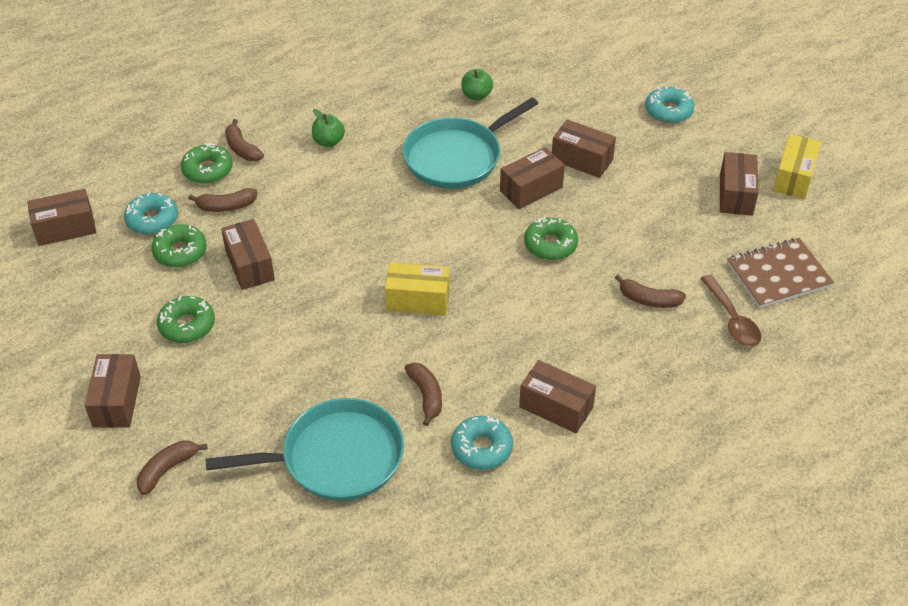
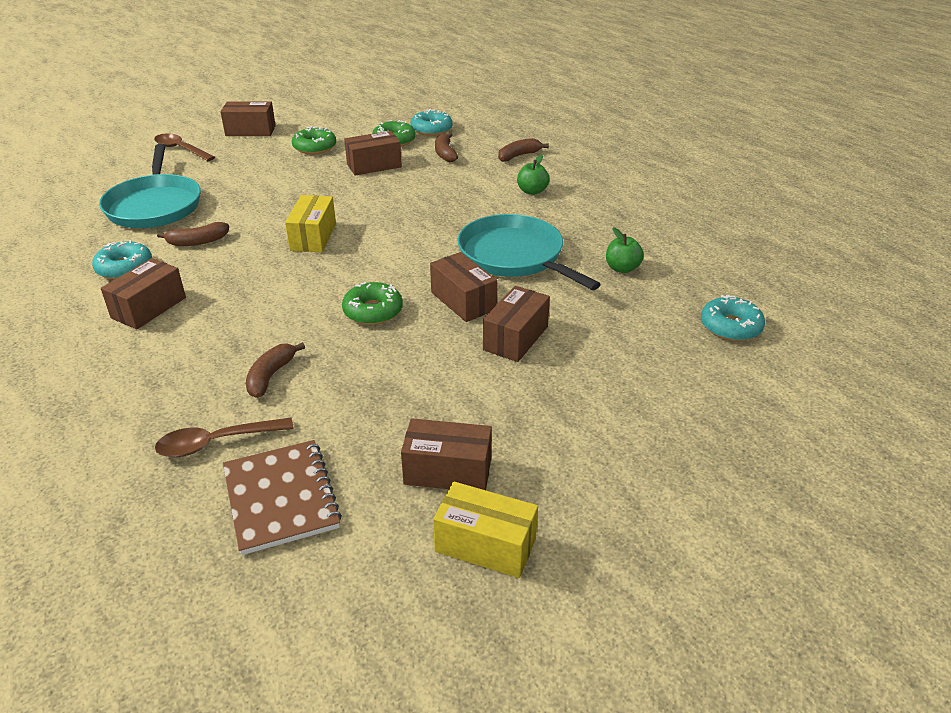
camera: 90 degrees right, 10 degrees down
(65, 228) = (425, 104): brown box -> none
(167, 469) = (181, 149): brown banana -> brown spoon
(207, 170) = (490, 144): green donut -> none
(668, 111) = (626, 418): turquoise donut -> turquoise donut (730, 326)

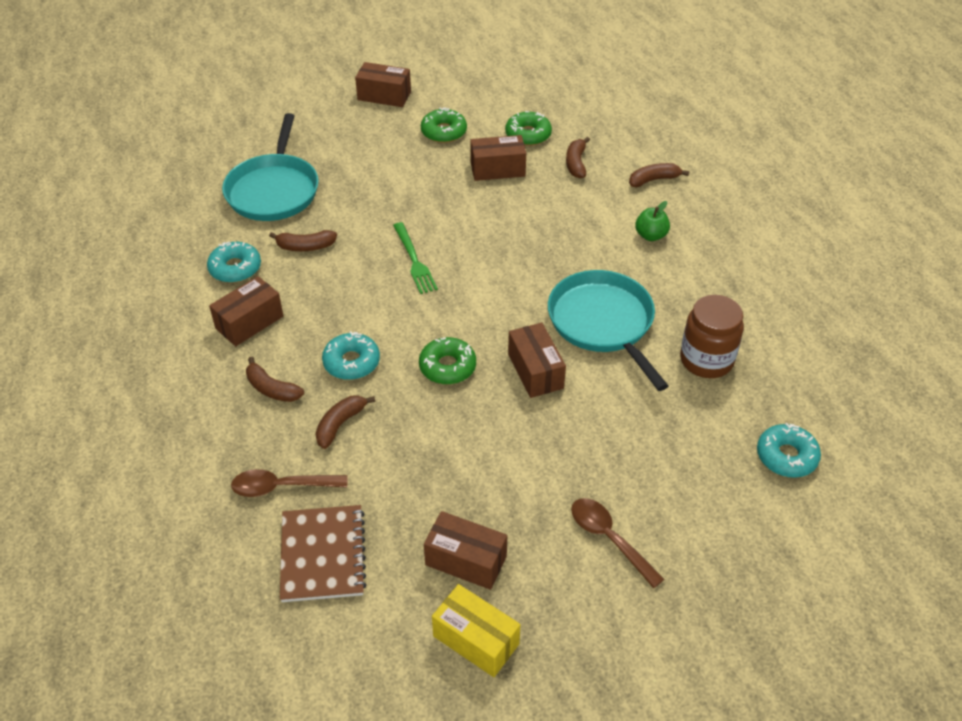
camera: 15 degrees right, 10 degrees up
(181, 149) = (310, 113): brown spoon -> brown spoon (609, 539)
(185, 358) = (272, 389): none -> brown banana
(313, 237) = (414, 260): yellow box -> green fork
(431, 129) = (572, 123): turquoise donut -> turquoise donut (351, 362)
(516, 338) = (571, 427): brown box -> none
(622, 268) = (706, 360): green apple -> brown jar

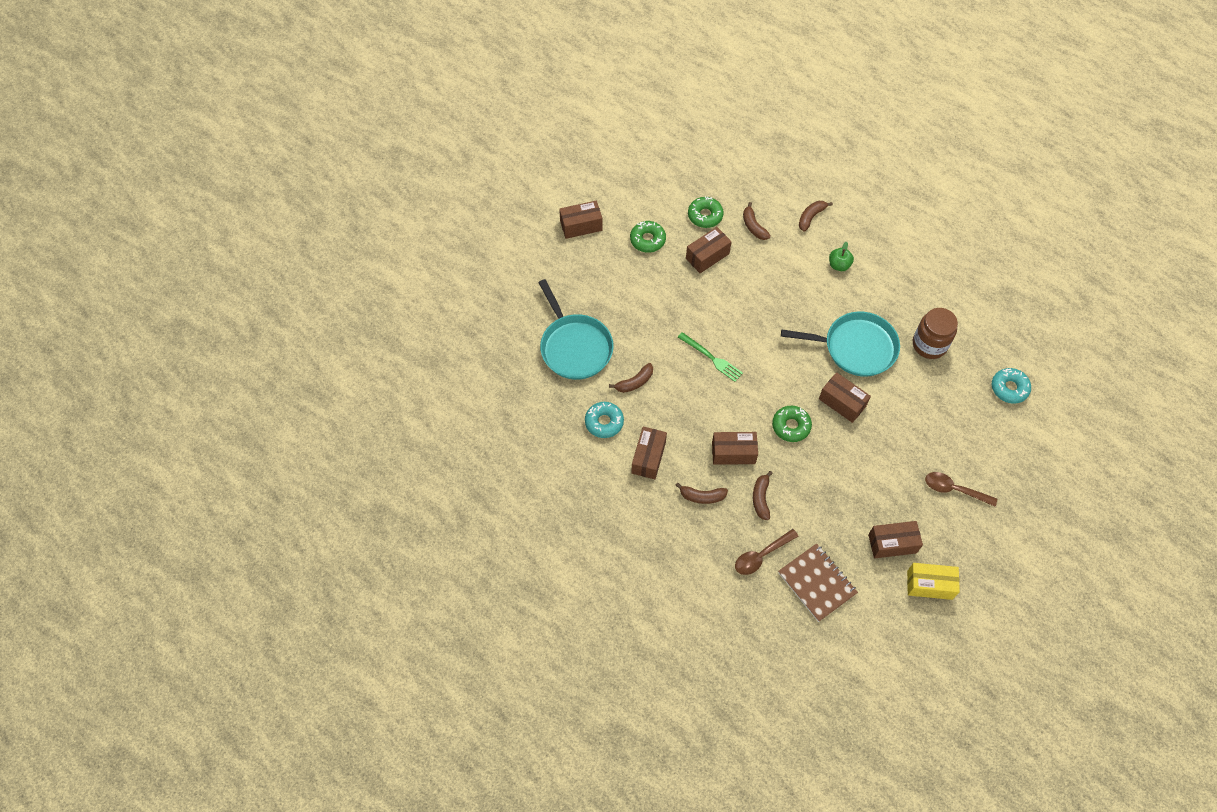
camera: 30 degrees left, 15 degrees up
(351, 362) = (733, 453): turquoise donut -> brown box
(603, 323) = (856, 347): turquoise pan -> turquoise pan turned 150 degrees clockwise

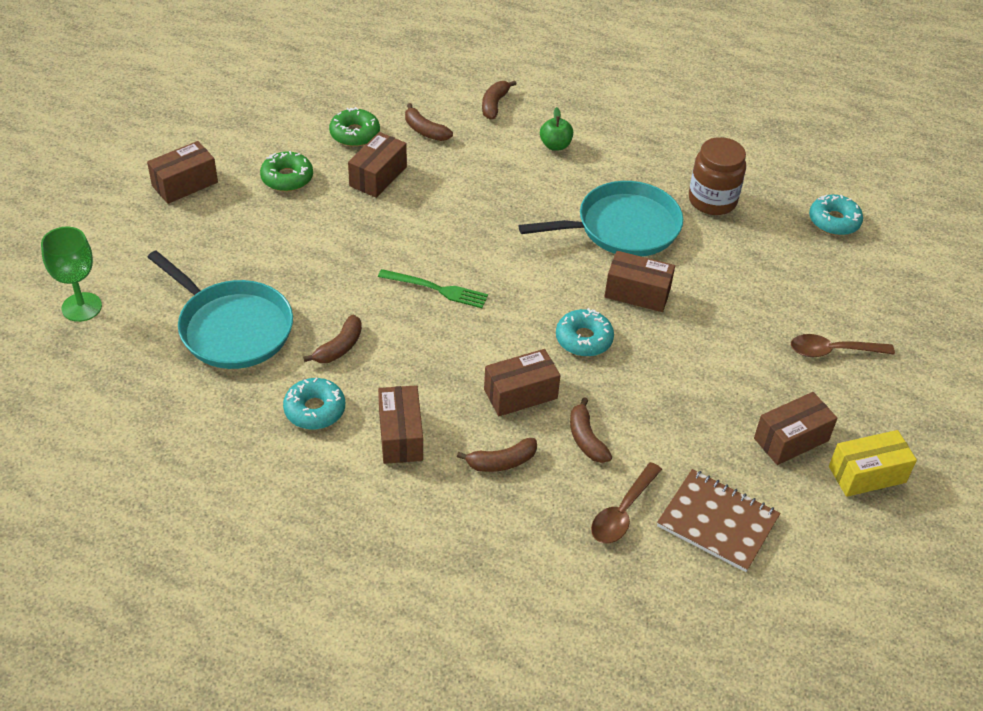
camera: 25 degrees left, 15 degrees down
(491, 303) = (81, 307): none -> green goblet
(791, 426) = (584, 339): green donut -> turquoise donut

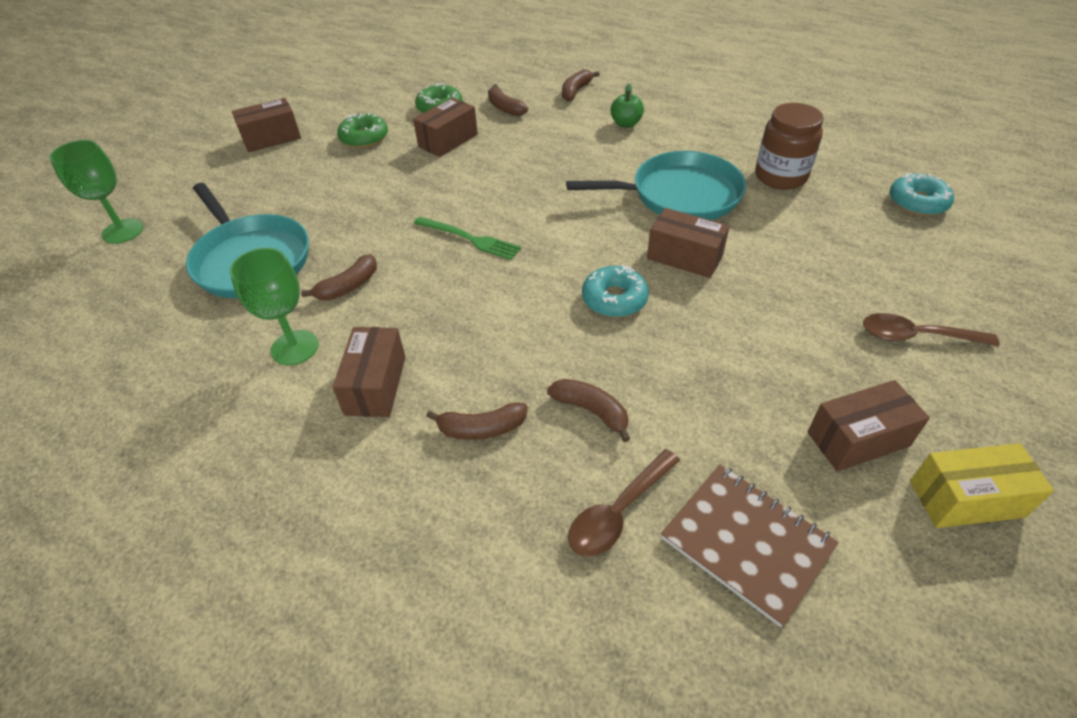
camera: 15 degrees right, 0 degrees up
(314, 410) = (295, 347): turquoise donut -> green goblet
(520, 394) = (527, 351): brown box -> none
(586, 439) = (591, 411): brown banana -> brown banana turned 135 degrees clockwise

